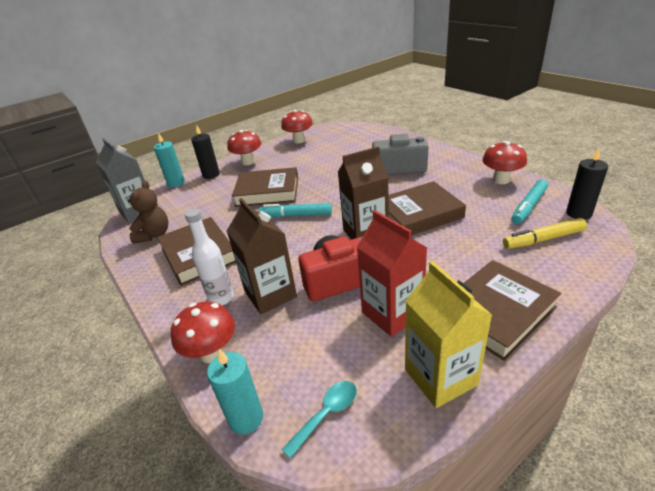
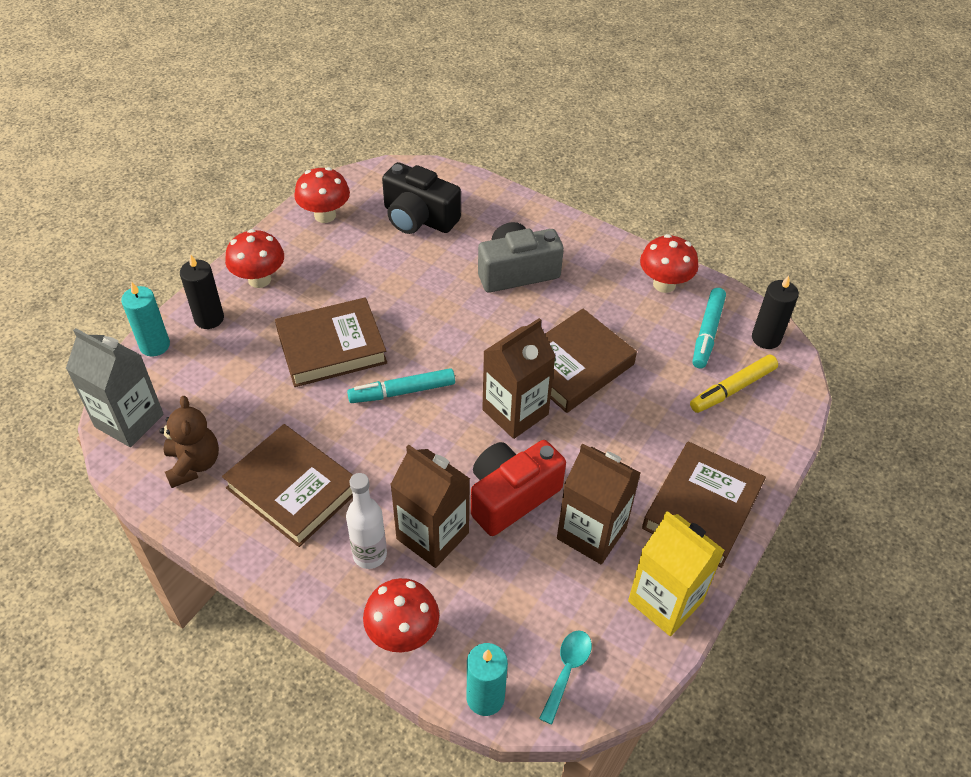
camera: 25 degrees left, 15 degrees up
(350, 144) = (418, 218): none -> black camera
(392, 313) = (591, 533): red carton -> brown carton

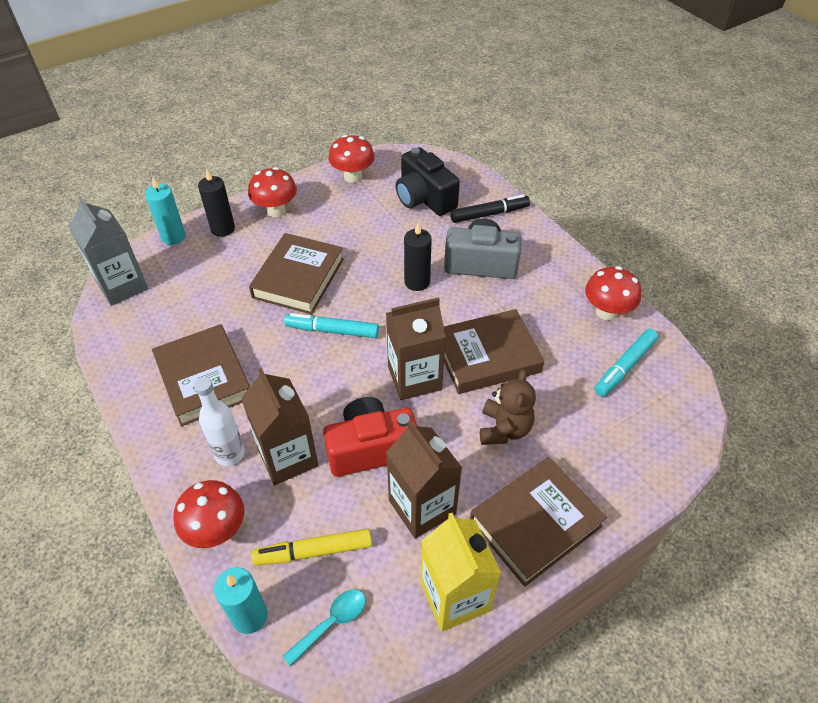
camera: 25 degrees right, 0 degrees up
(193, 464) = (146, 333): brown teddy bear -> brown teddy bear (504, 429)
(331, 347) = (298, 278): brown book -> brown book turned 75 degrees counterclockwise
(497, 216) = (489, 214): none -> black marker
(732, 389) = (622, 425): yellow marker -> yellow marker (314, 551)
(766, 338) = (680, 389): black candle -> black candle (417, 282)

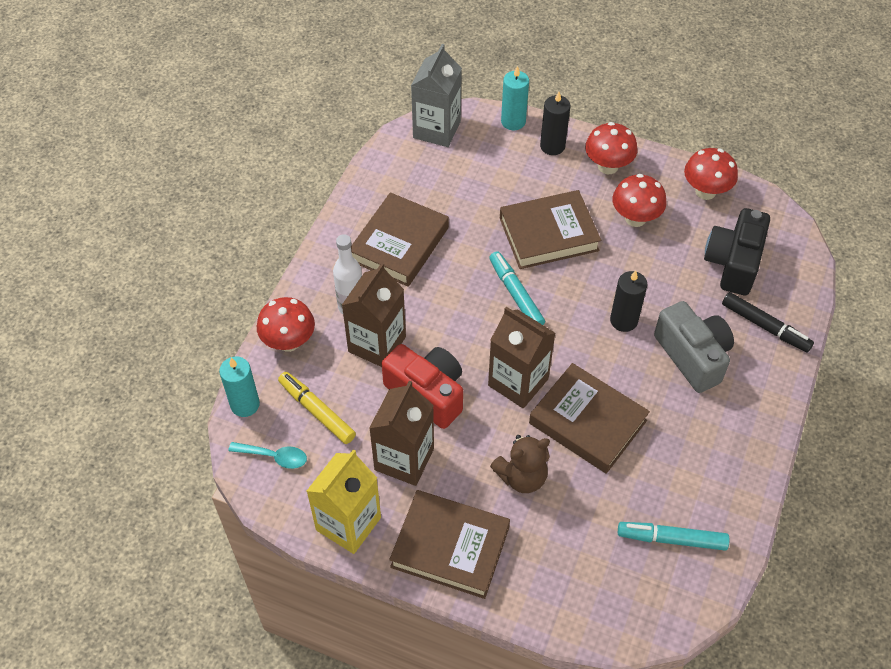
camera: 55 degrees right, 5 degrees up
(606, 312) = (727, 492): red mushroom -> red mushroom (635, 218)

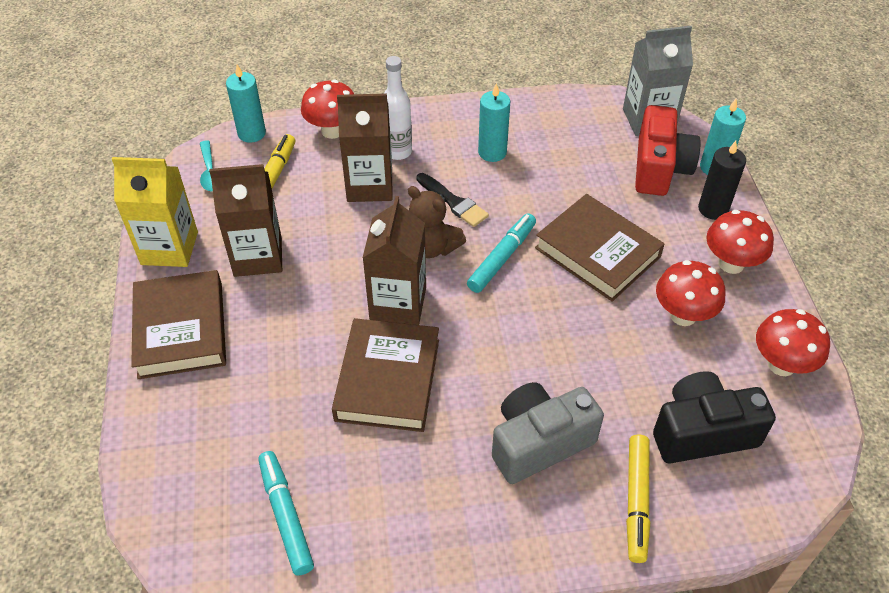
camera: 60 degrees right, 5 degrees down
(399, 244) = (492, 152): brown book -> turquoise candle
(427, 393) = (340, 242): red camera -> red camera (659, 168)
(436, 296) = (453, 202): none -> black brush
(522, 477) = (289, 352): brown teddy bear -> brown teddy bear (432, 247)
(623, 320) = (538, 359): black candle -> none
(693, 356) = (539, 442): grey camera -> grey camera turned 150 degrees counterclockwise
(765, 326) = (636, 501): black marker -> yellow marker

